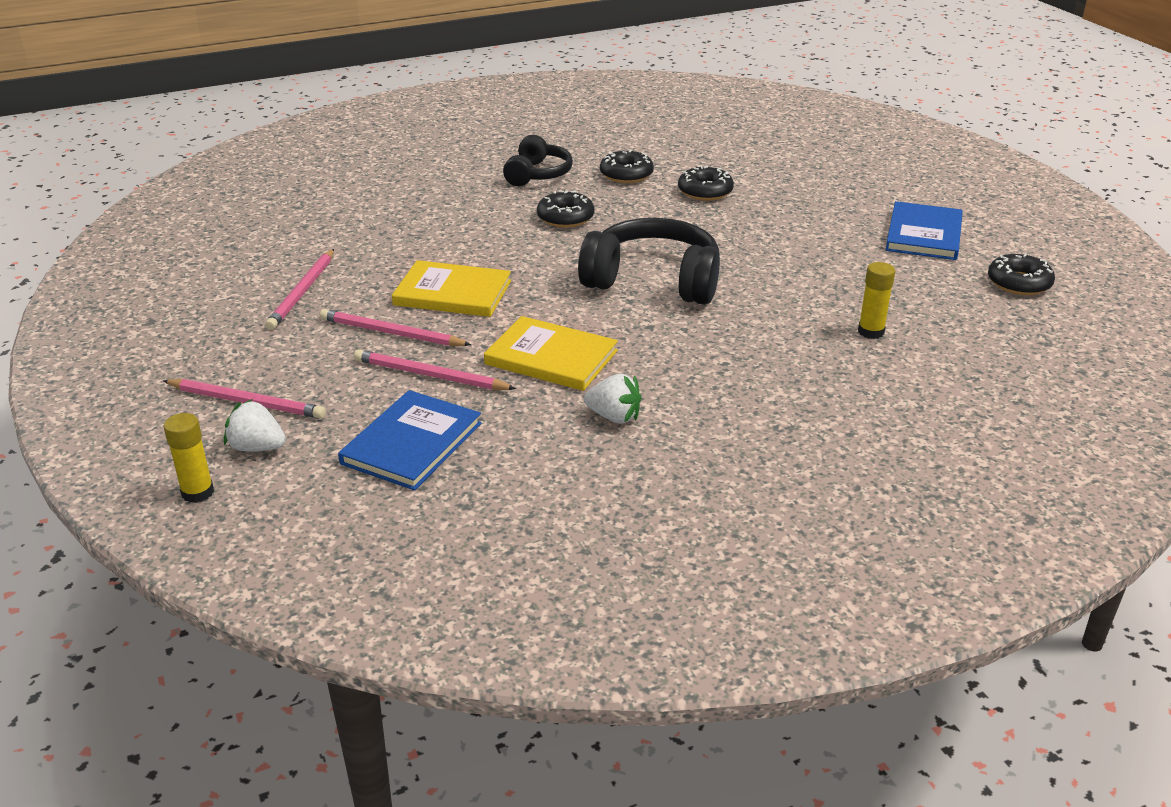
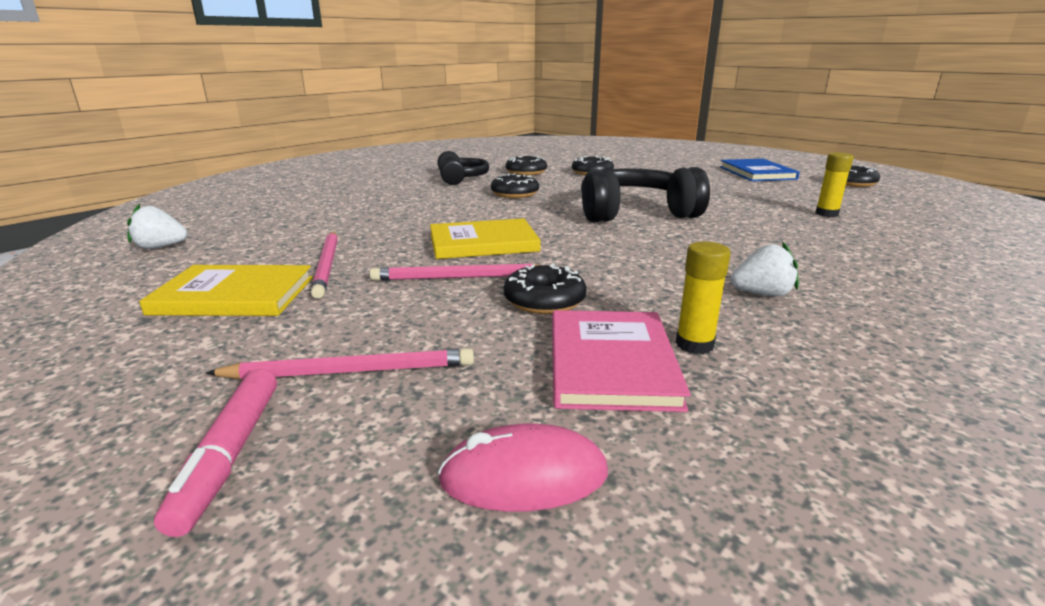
camera: 25 degrees left, 10 degrees down
(151, 439) = (229, 455): none -> pink marker
(197, 492) = (376, 516): yellow glue stick -> yellow glue stick (694, 344)
(257, 447) = (416, 420): white strawberry -> white strawberry (161, 247)
(282, 496) = (524, 476): none -> pink mouse
(412, 443) = (611, 363): blue book -> pink book
(430, 375) = (544, 300): pink pencil -> black donut
(551, 357) = (636, 266): yellow book -> yellow book (234, 295)

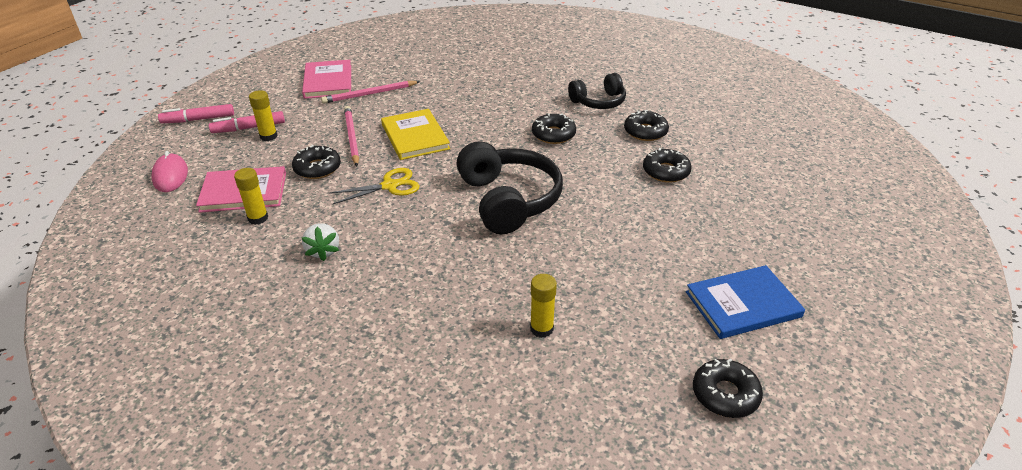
camera: 80 degrees right, 15 degrees up
(161, 247) = (395, 42): white strawberry -> none
(234, 295) = (328, 81): yellow book -> pink book
(351, 371) = (249, 128): pink pencil -> pink marker
(406, 346) = (268, 136): none -> yellow glue stick
(602, 257) = (390, 186): none -> yellow scissors

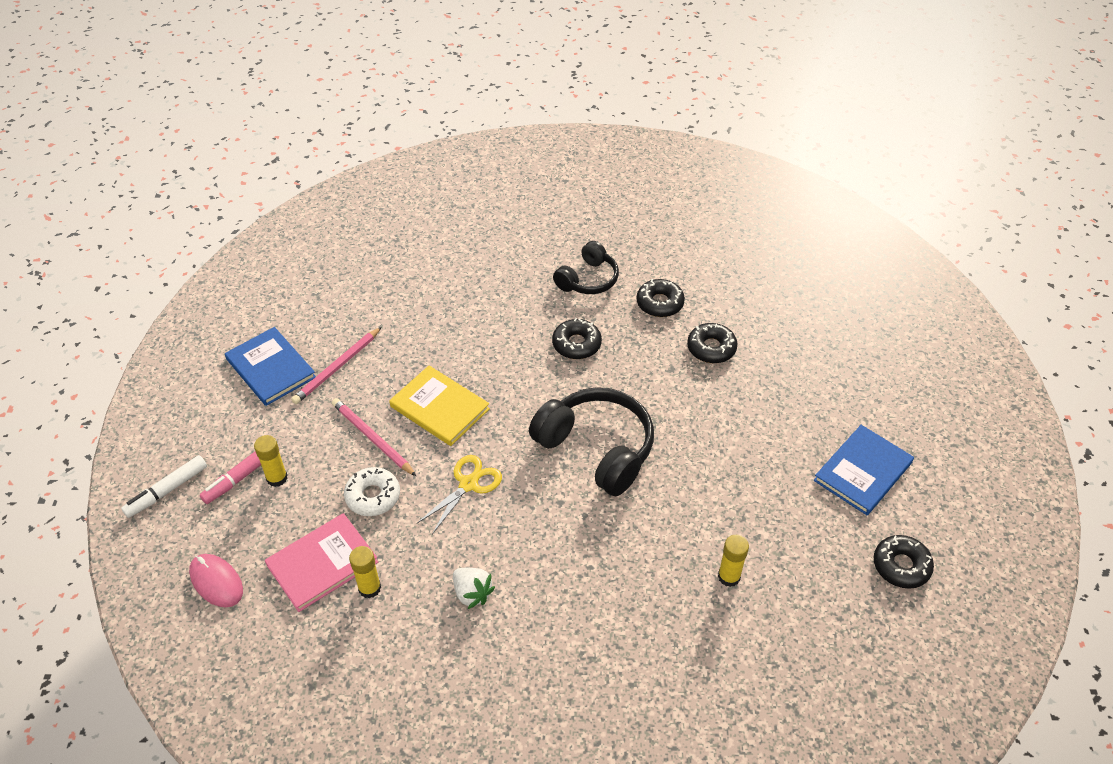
camera: 30 degrees left, 10 degrees up
(198, 119) = (167, 491): pink marker -> white marker
(317, 168) = (373, 496): black donut -> white donut
(328, 81) = (271, 368): pink book -> blue book

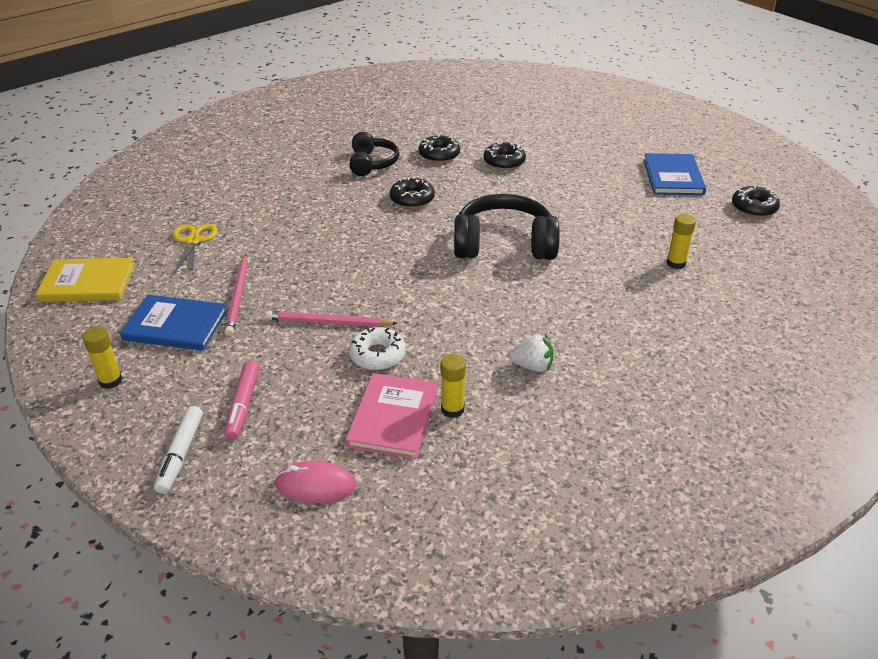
camera: 40 degrees left, 10 degrees down
(277, 478) = (278, 389): yellow glue stick -> yellow glue stick (110, 381)
(439, 407) = (358, 278): yellow book -> yellow book (87, 283)
(469, 484) = (442, 309): yellow scissors -> yellow scissors (193, 241)

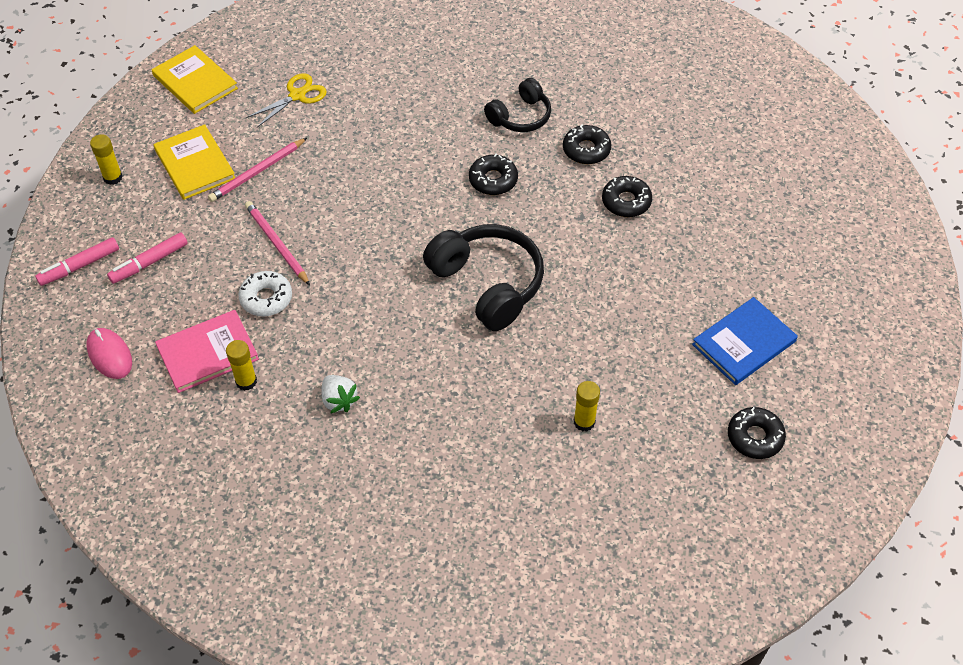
camera: 50 degrees right, 15 degrees up
(175, 325) = (195, 164): blue book -> yellow book
(180, 454) = (79, 266): white marker -> pink marker

